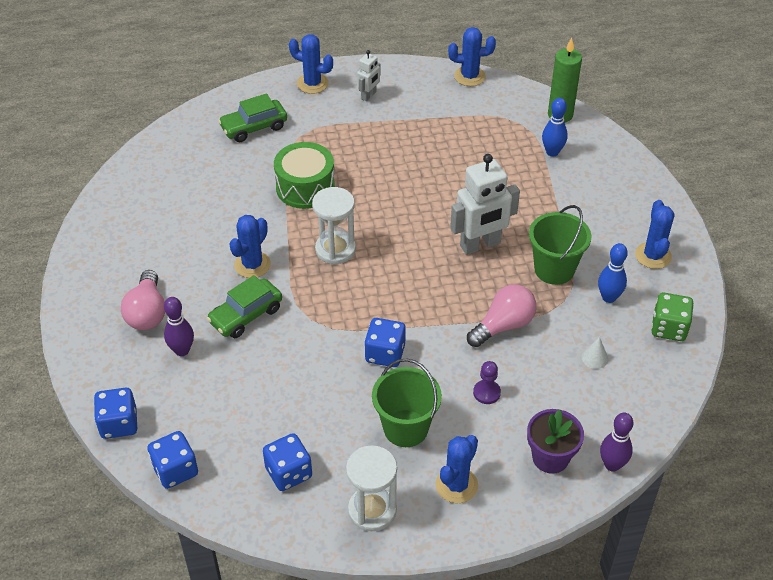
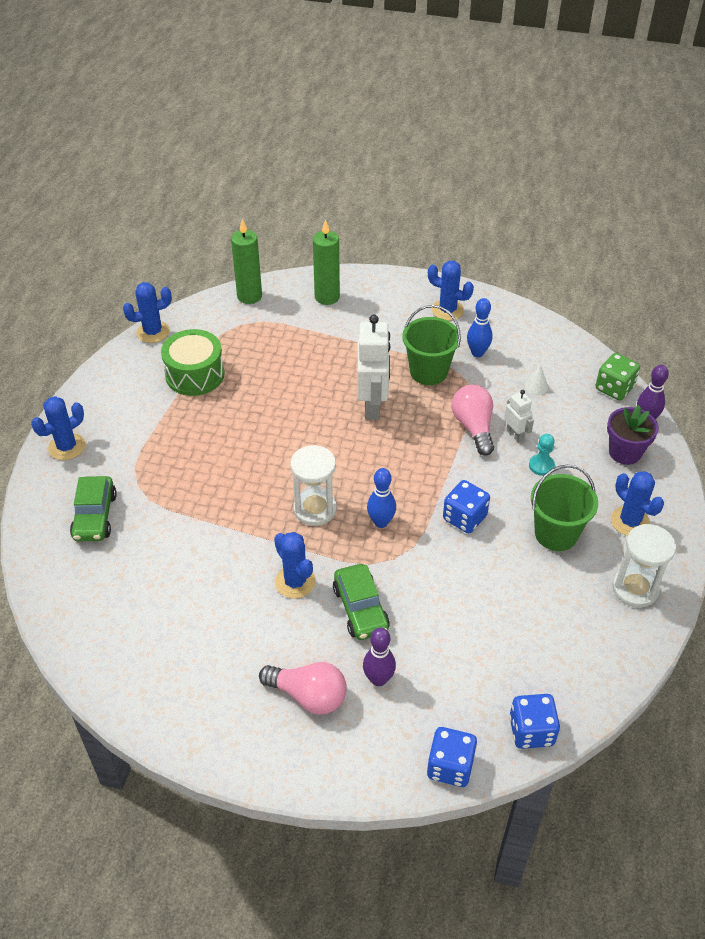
camera: 65 degrees left, 0 degrees up
(288, 473) = (571, 637): blue dice -> none
(305, 187) = (215, 504): green drum -> green drum (195, 374)
(369, 95) = (120, 411): white robot -> white robot (515, 435)
(469, 76) = (153, 332): blue cactus -> blue cactus turned 45 degrees clockwise
(486, 393) = (541, 466): purple pawn -> turquoise pawn
(552, 152) = (291, 319): blue bowling pin -> blue bowling pin (381, 522)
(600, 164) = (327, 297): none -> green candle
(669, 328) = (527, 333): green dice -> green dice (614, 388)

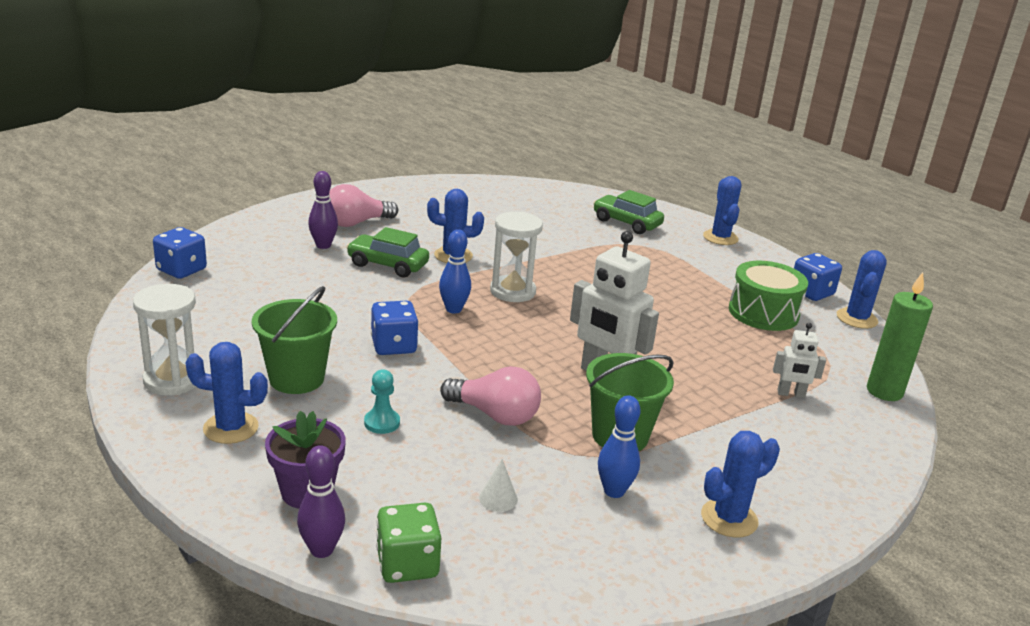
camera: 125 degrees right, 20 degrees down
(327, 297) = (841, 440): green candle -> none
(450, 766) = (222, 236): blue dice -> blue dice (811, 292)
(515, 435) = (446, 434): white robot -> white robot (791, 394)

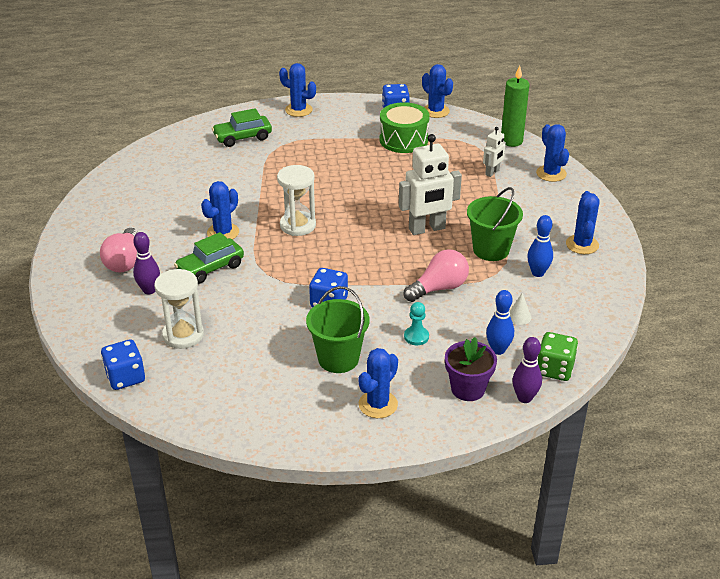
camera: 55 degrees left, 10 degrees up
(173, 380) = (297, 418): white hourglass -> white hourglass (183, 335)
(453, 309) = (301, 260): blue bowling pin -> blue bowling pin (498, 350)
(860, 445) = (551, 173): none -> blue cactus

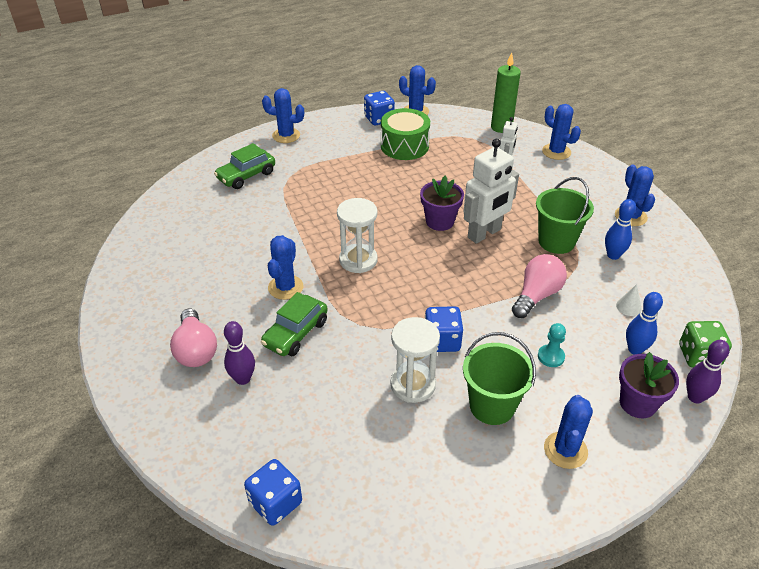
camera: 20 degrees left, 5 degrees up
(183, 335) = (312, 426): white hourglass -> white hourglass (413, 385)
(392, 210) = (440, 221): none -> purple flower pot

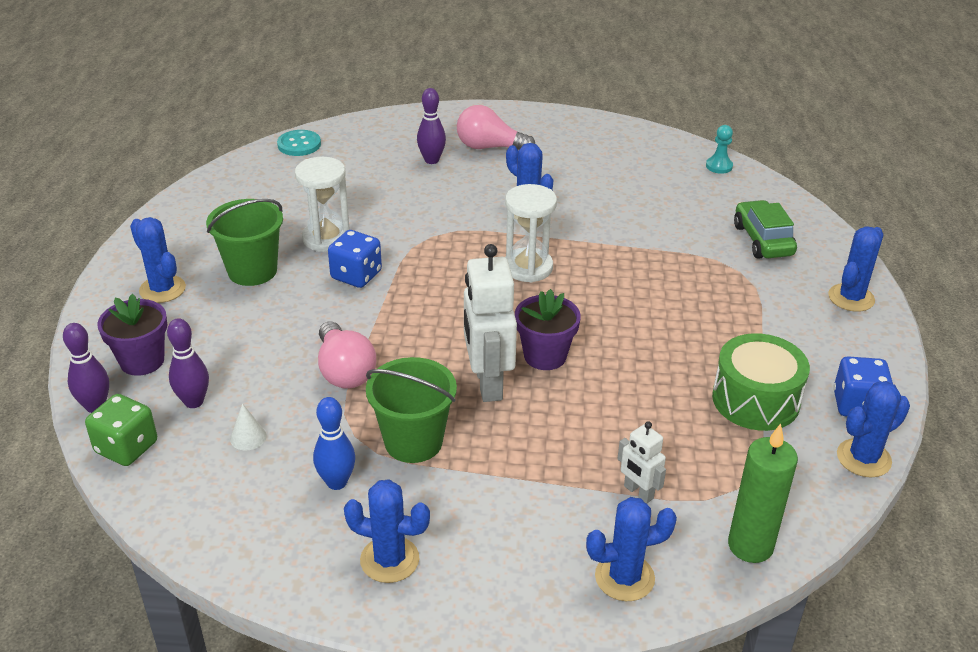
camera: 120 degrees right, 5 degrees down
(275, 503) = (299, 144): blue dice -> turquoise button
(296, 333) = (457, 198): green car -> none
(551, 357) = (258, 335): turquoise pawn -> turquoise pawn (719, 166)
(635, 349) = (194, 402): blue bowling pin -> purple bowling pin

